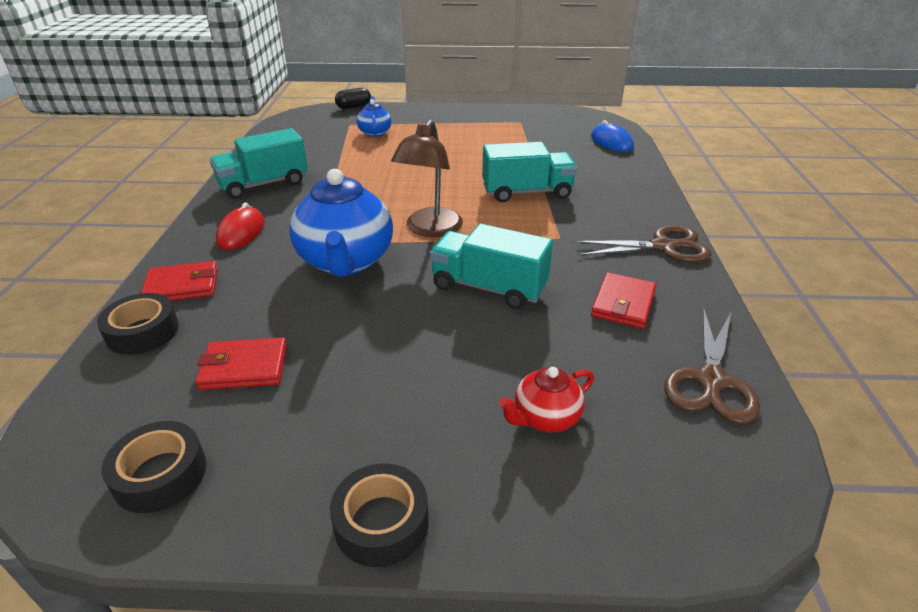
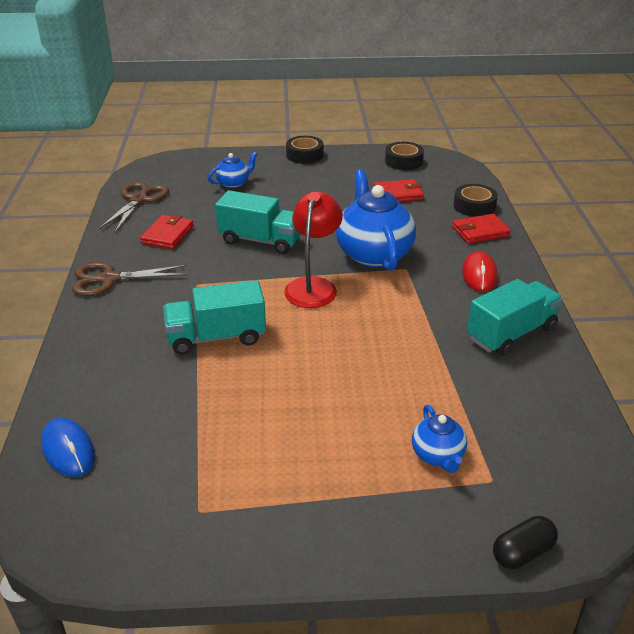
camera: 175 degrees right, 0 degrees up
(430, 229) = (313, 286): brown lamp -> red lamp
(545, 418) = (233, 183): red teapot -> blue teapot

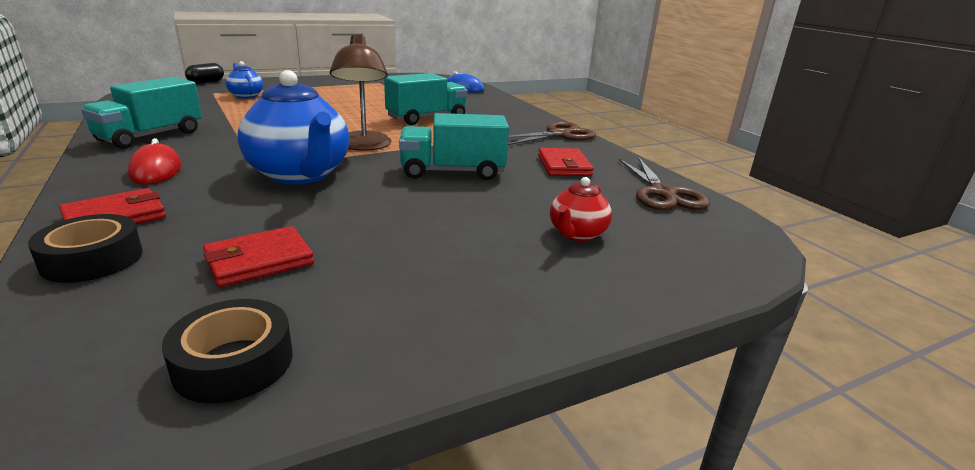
camera: 155 degrees right, 10 degrees down
(233, 183) = (576, 234): blue teapot -> red teapot
(304, 155) = (514, 327): black tape -> none
(313, 286) = (363, 146): red lamp -> brown lamp

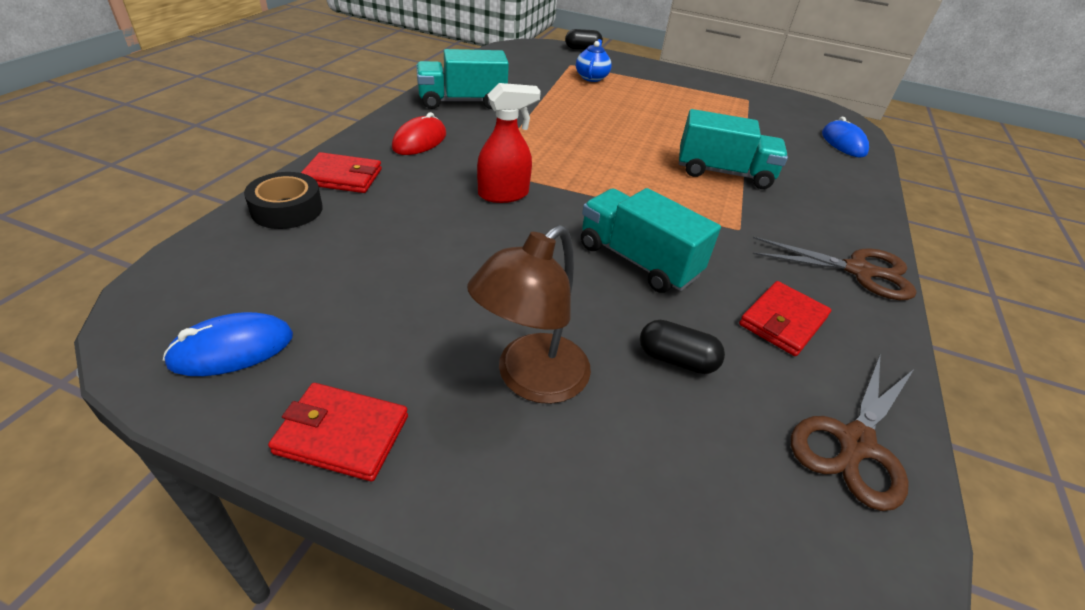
camera: 45 degrees right, 15 degrees up
(234, 362) = (232, 349): black tape -> blue mouse
(259, 260) = (358, 270): red wallet -> red wallet (342, 434)
(300, 174) = (503, 194): blue teapot -> red spray bottle
(363, 146) = (603, 184): brown lamp -> brown lamp (531, 380)
(548, 202) = (676, 360): none -> black capsule
(576, 234) = (637, 421): red teapot -> none

